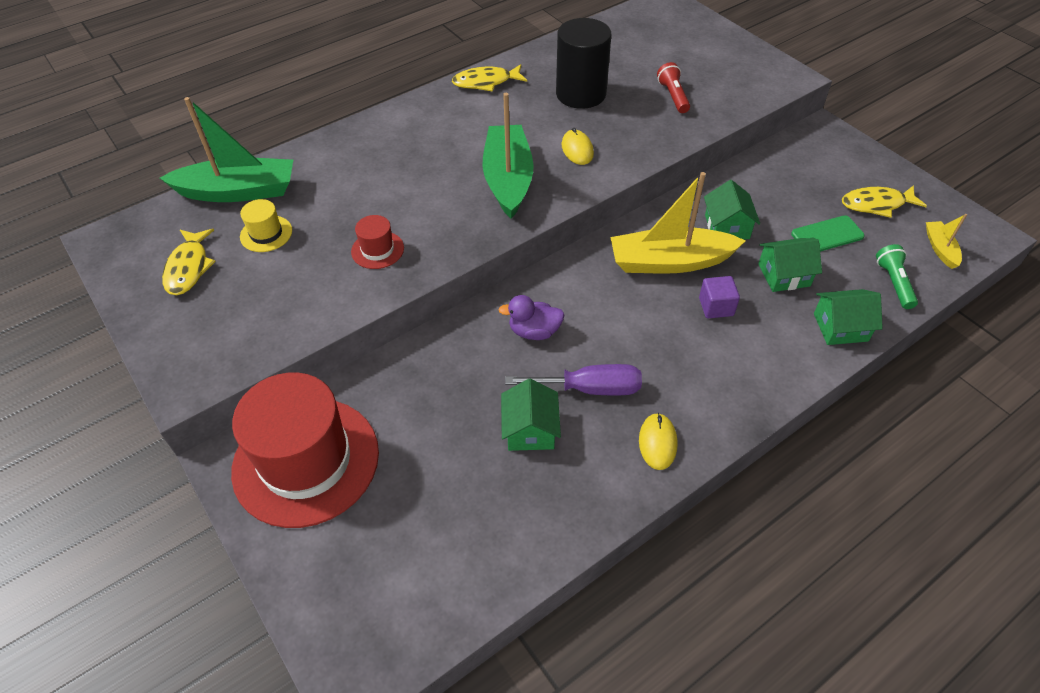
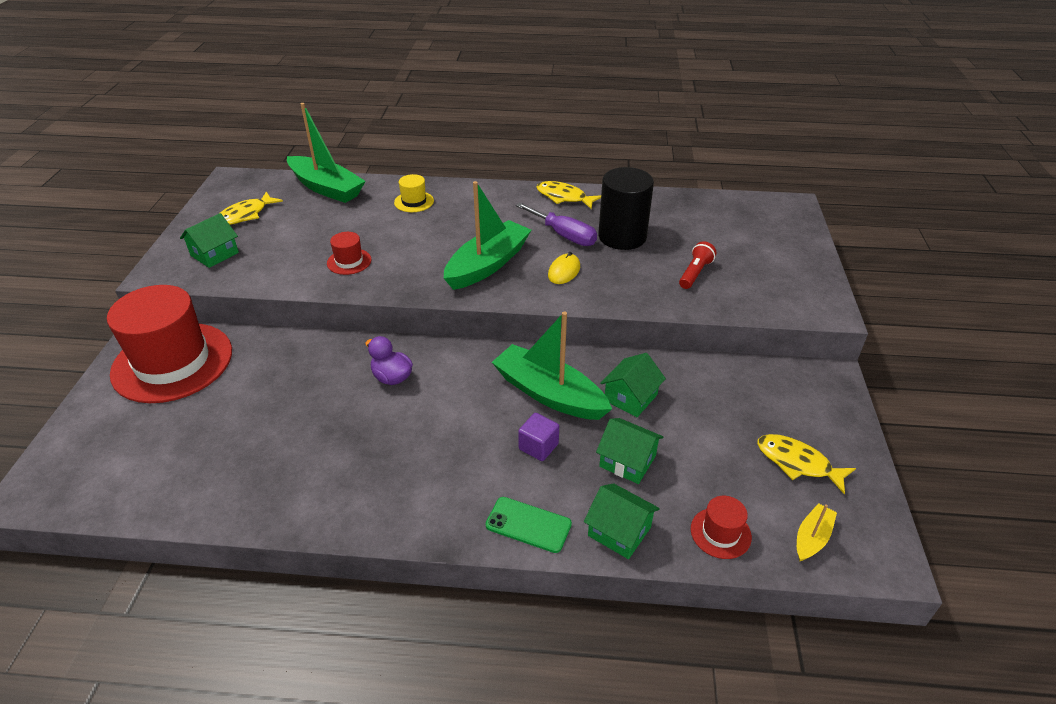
camera: 40 degrees right, 10 degrees down
(266, 234) = (306, 218): yellow hat -> yellow hat (414, 202)
(530, 430) = (303, 434): green house -> green house (214, 254)
(590, 388) = (374, 437): purple screwdriver -> purple screwdriver (564, 235)
(657, 442) = (365, 504): yellow mouse -> none
(670, 262) = (549, 394): yellow boat -> green boat
(827, 235) = (711, 457): green phone -> green phone (528, 525)
(893, 283) = (720, 533): green flashlight -> red hat

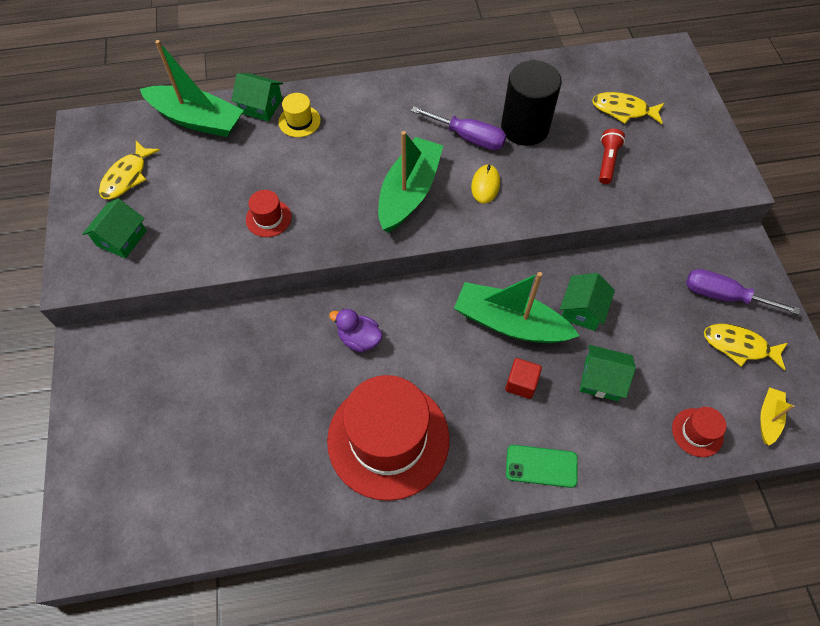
camera: 15 degrees left, 20 degrees up
(172, 362) = (135, 372): red hat -> red hat (388, 439)
(538, 446) = (521, 383): purple cube -> red cube
(564, 197) = (450, 84): yellow fish -> yellow fish (623, 110)
(619, 531) = (617, 452): green house -> green house (261, 106)
(793, 415) = (723, 296): none -> purple screwdriver

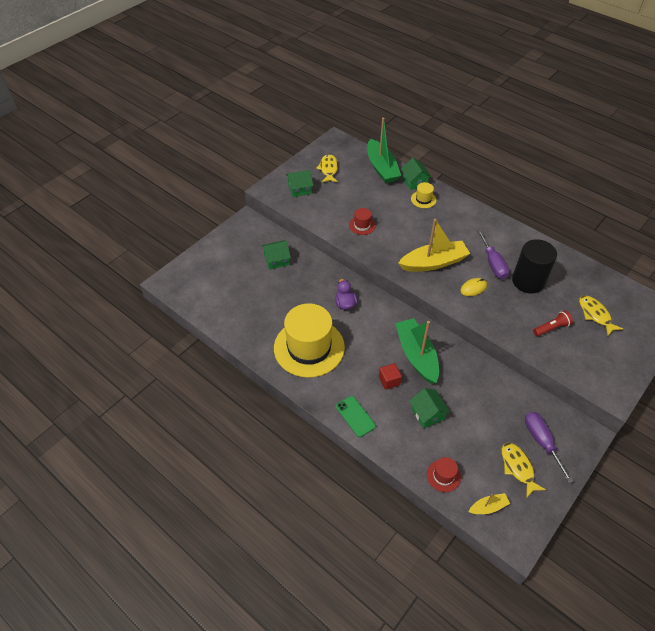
camera: 50 degrees right, 10 degrees down
(127, 177) = (328, 169): yellow fish -> yellow fish turned 105 degrees clockwise
(388, 439) = (309, 347): red hat -> yellow hat
(409, 192) = (433, 263): green boat -> yellow boat
(582, 310) = (458, 381): green house -> green house (276, 260)

